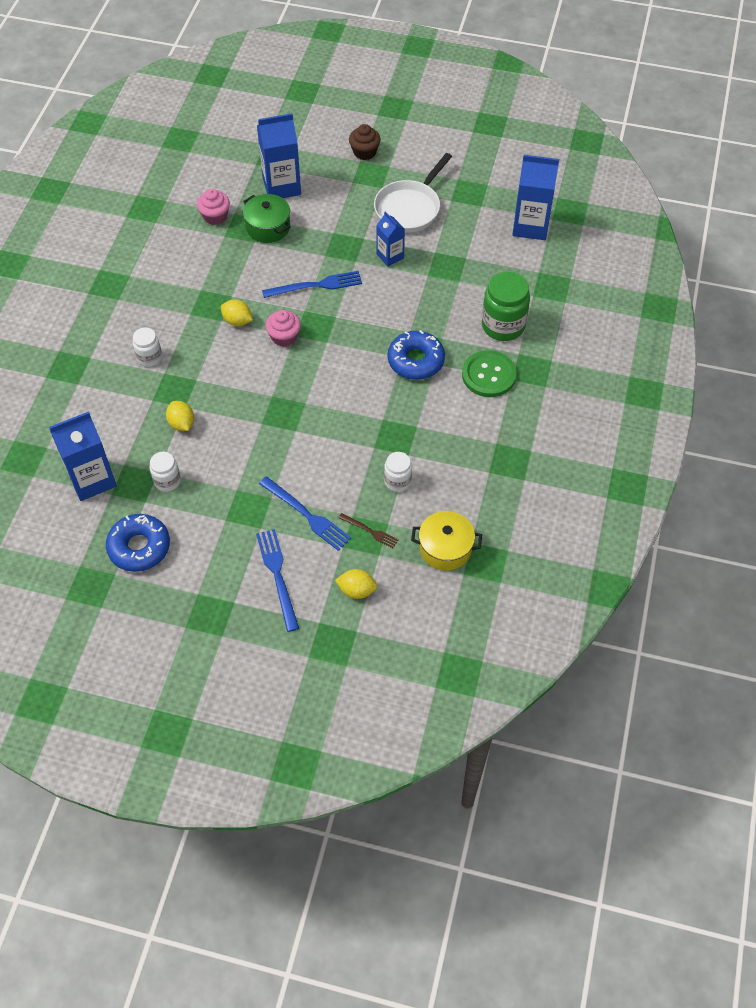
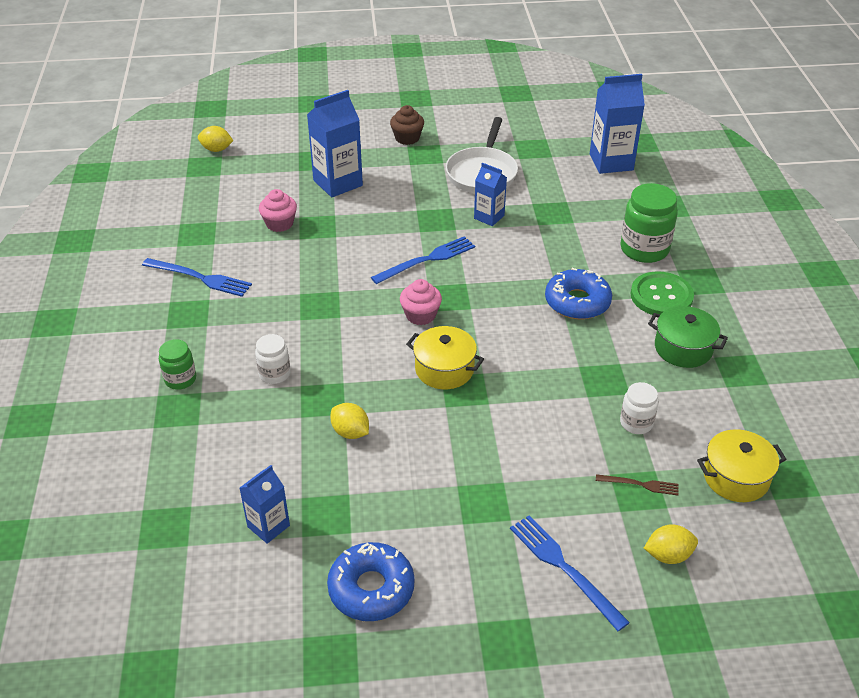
camera: 20 degrees left, 15 degrees down
(80, 342) = (180, 379): none -> green jar
(92, 479) = (268, 526): blue carton -> blue carton, size x0.59
(167, 481) = (366, 500): white jar -> none
(237, 321) = (359, 313): yellow lemon -> yellow lemon (216, 149)
(268, 227) = (343, 220): green pot -> green pot (683, 348)
(277, 391) = (444, 369): none -> yellow pot
(306, 515) = (556, 489): blue fork -> blue fork (199, 278)

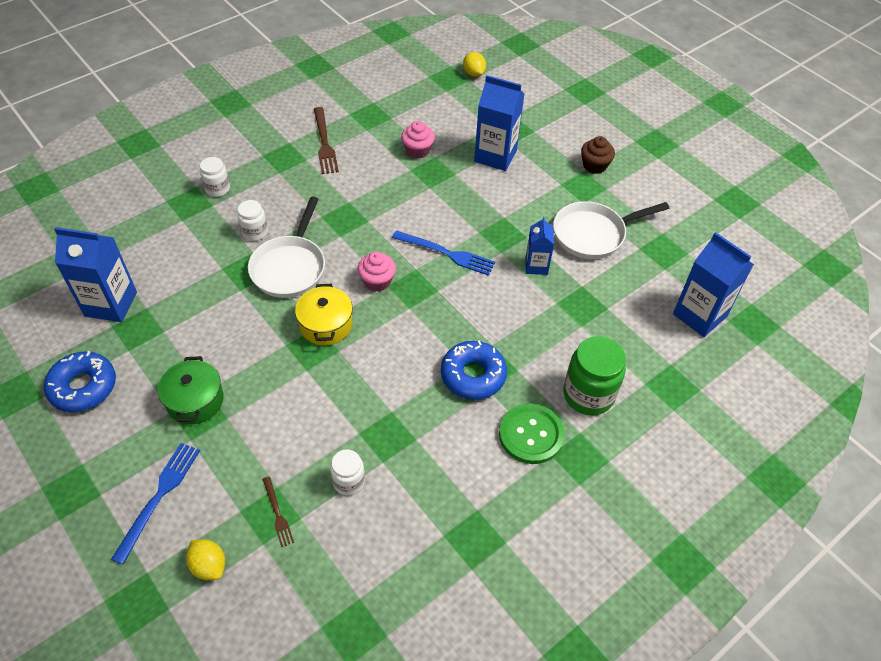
camera: 55 degrees right, 10 degrees up
(180, 379) = (217, 189): green jar -> white jar
(199, 278) = (324, 143): blue fork -> brown fork
(268, 526) = (111, 304): blue carton -> blue carton, size x1.70
(348, 366) = (290, 267): none -> white pan
(350, 432) = (223, 302): yellow lemon -> none
(683, 348) = (470, 480): green pot -> green pot (195, 401)
(736, 477) = (329, 585): yellow pot -> none

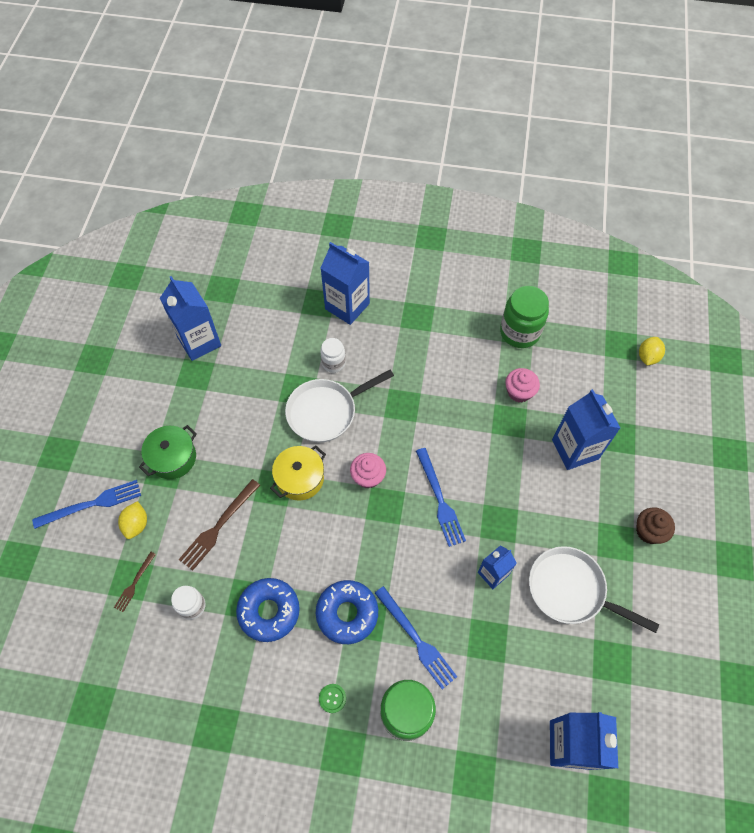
camera: 50 degrees right, 10 degrees up
(83, 387) = (129, 388): blue donut -> blue donut (269, 611)
(209, 565) = (70, 577): yellow lemon -> yellow lemon (136, 524)
(217, 189) = (347, 306): white jar -> blue carton
(324, 143) = (458, 327): brown fork -> brown fork (219, 526)
(372, 116) = (519, 332): none -> green jar
(531, 435) = (332, 698): green button -> green button, size x0.45
(538, 347) = (416, 639): none -> blue fork

